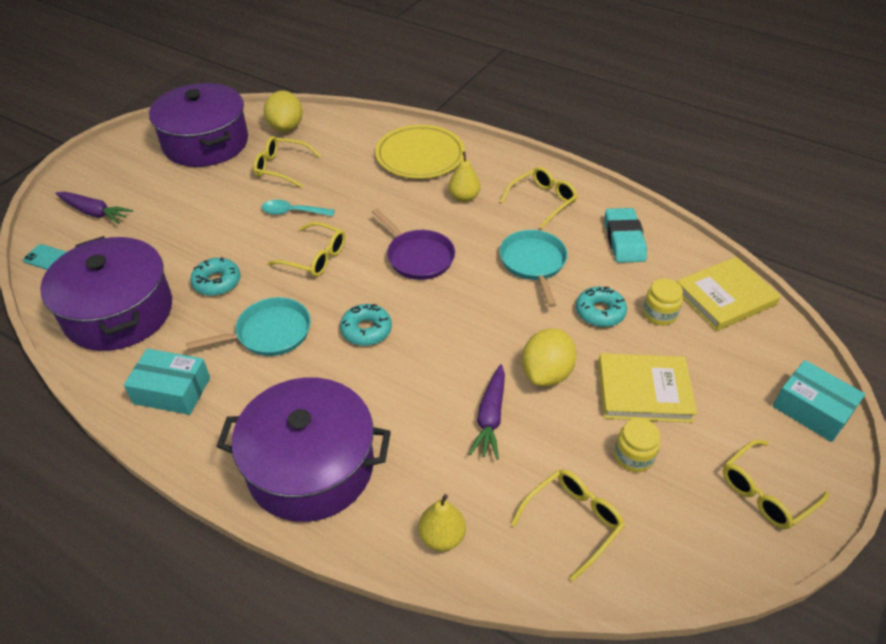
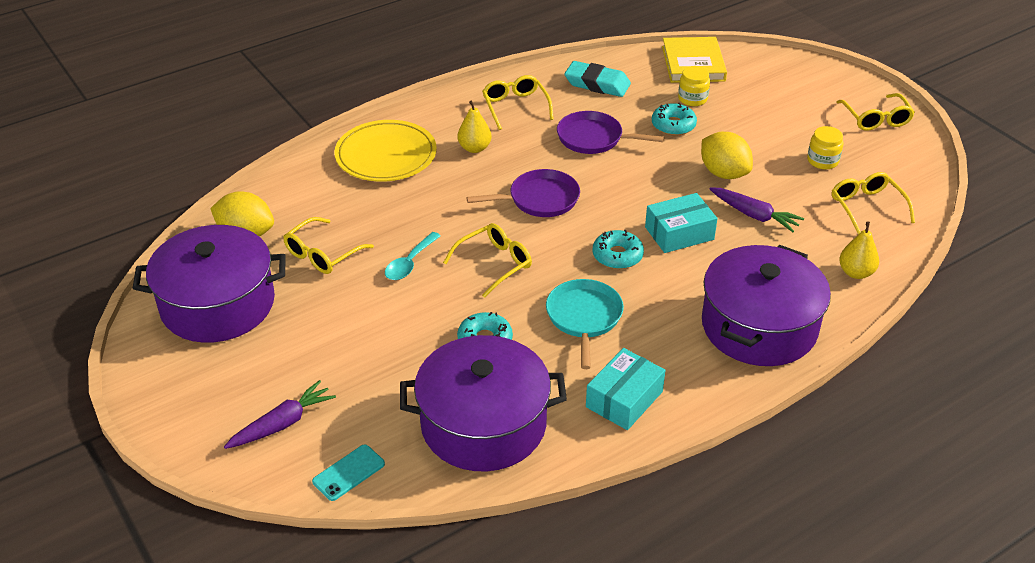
camera: 65 degrees left, 5 degrees down
(533, 263) = (593, 138): turquoise pan -> purple pan
(644, 391) = (765, 134): yellow book -> none
(812, 409) = (817, 73): turquoise box -> turquoise box (679, 233)

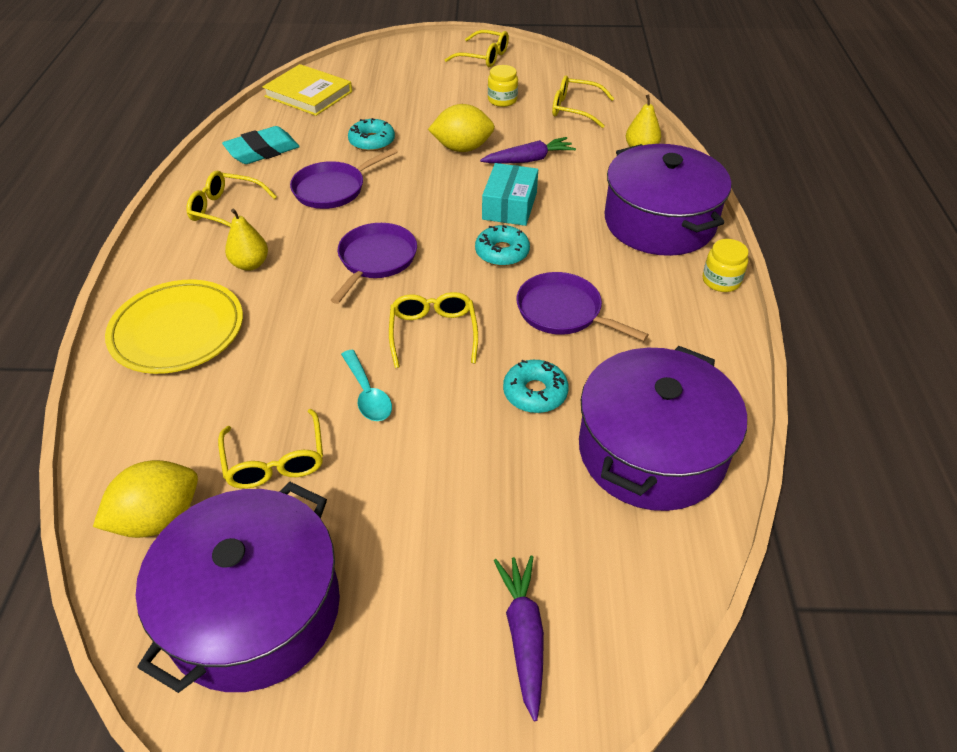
camera: 55 degrees left, 5 degrees up
(348, 473) = (647, 604): turquoise phone -> none
(584, 318) = (563, 312): turquoise pan -> purple pan
(624, 399) = (687, 339): turquoise box -> none
(692, 99) = (352, 116): yellow jar -> yellow jar (721, 281)

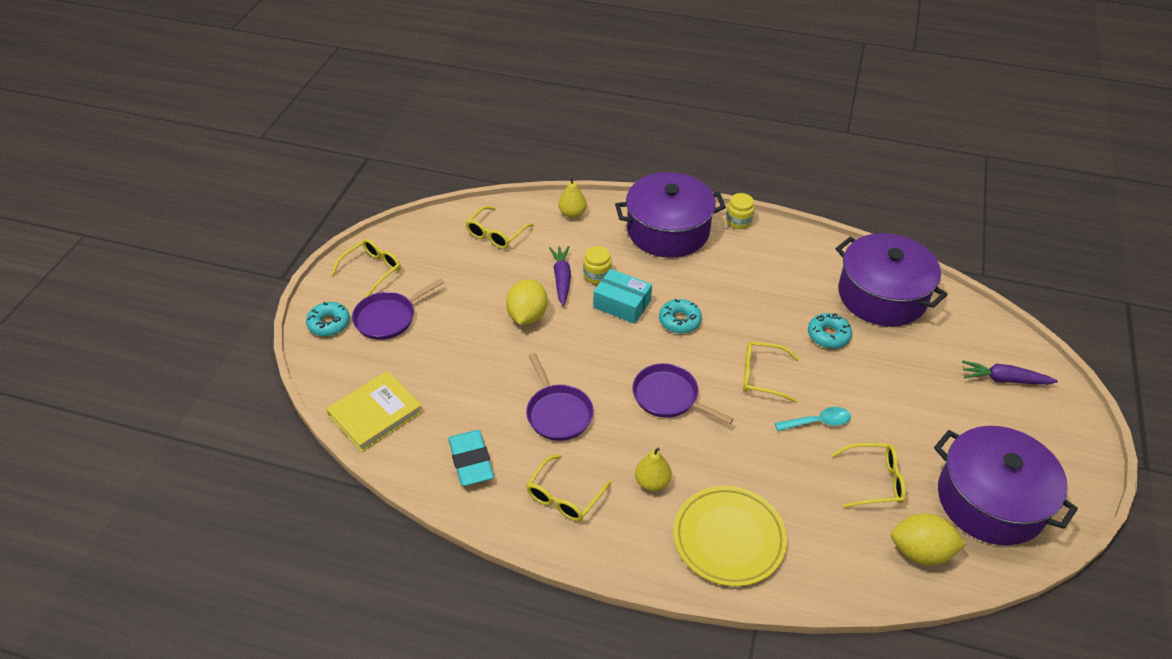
camera: 75 degrees left, 0 degrees up
(158, 518) = (920, 552): yellow lemon -> yellow lemon turned 60 degrees counterclockwise
(372, 141) = (490, 375): turquoise donut -> turquoise donut (329, 323)
(502, 100) = (459, 274): yellow jar -> yellow jar (597, 275)
(563, 312) = (753, 303): purple pan -> purple pan (388, 318)

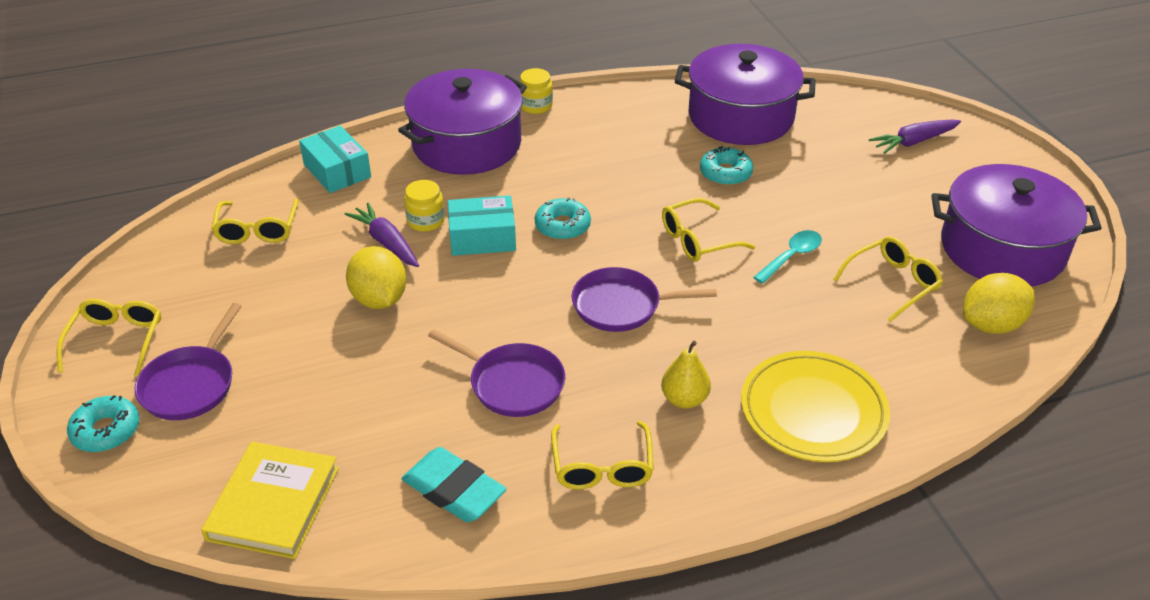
camera: 35 degrees left, 5 degrees down
(572, 214) = (337, 171): yellow pear -> turquoise box

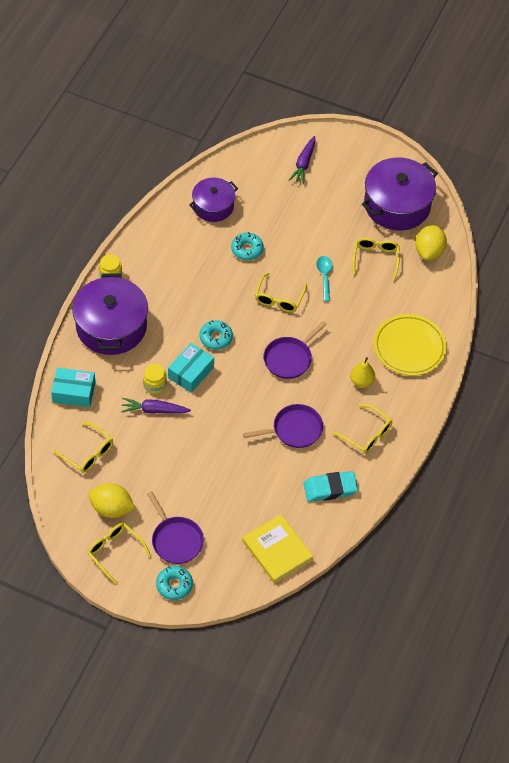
camera: 50 degrees left, 15 degrees up
(379, 299) = (192, 439): yellow lemon -> yellow lemon (111, 508)
(740, 116) = (213, 206): purple pot -> purple pot, size x0.61

